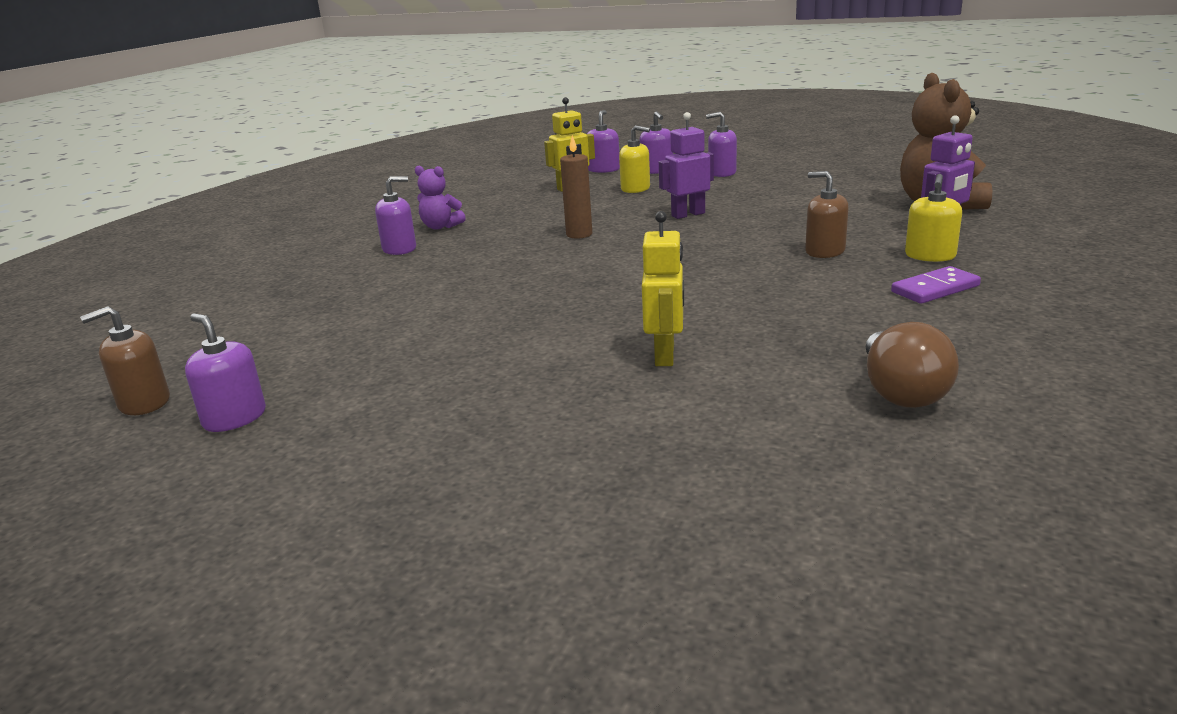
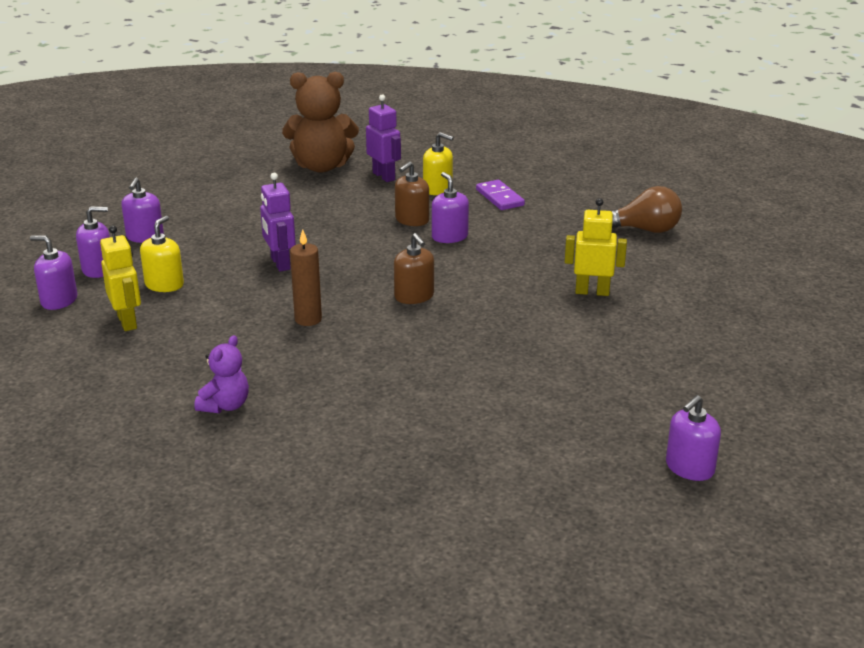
camera: 90 degrees left, 5 degrees up
(144, 403) = (666, 527): brown soap dispenser -> brown soap dispenser (414, 296)
(399, 249) = (295, 428): purple soap dispenser -> purple soap dispenser (449, 237)

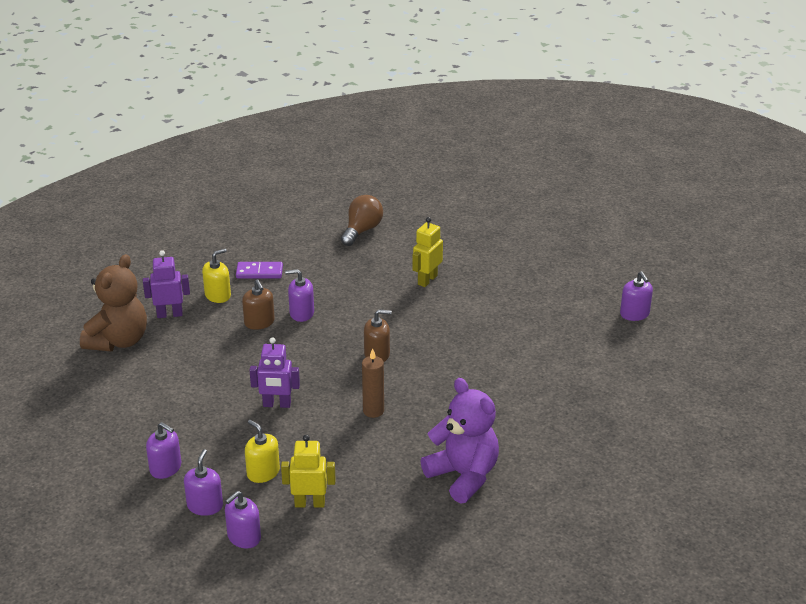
camera: 65 degrees left, 5 degrees up
(225, 406) = (463, 476): purple teddy bear -> purple teddy bear, size x1.88

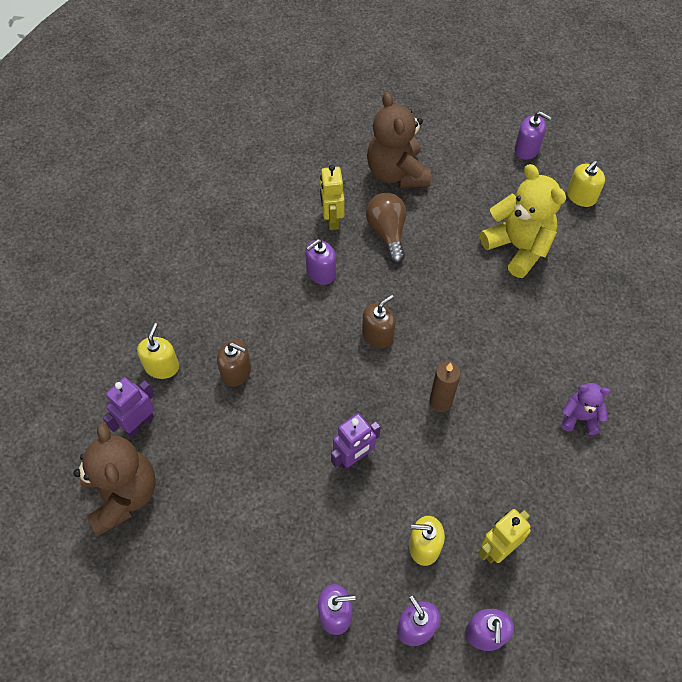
camera: 40 degrees left, 25 degrees up
(259, 272) = (172, 310): purple domino -> none
(301, 313) = (263, 333): purple soap dispenser -> purple soap dispenser (321, 272)
(362, 230) = (215, 197): brown light bulb -> brown light bulb (387, 233)
(463, 476) = (579, 418): purple teddy bear -> purple teddy bear, size x0.53
(509, 279) = (397, 173): none -> brown teddy bear
(548, 363) = (518, 247): none -> yellow teddy bear
(642, 361) = (581, 196): none -> yellow soap dispenser

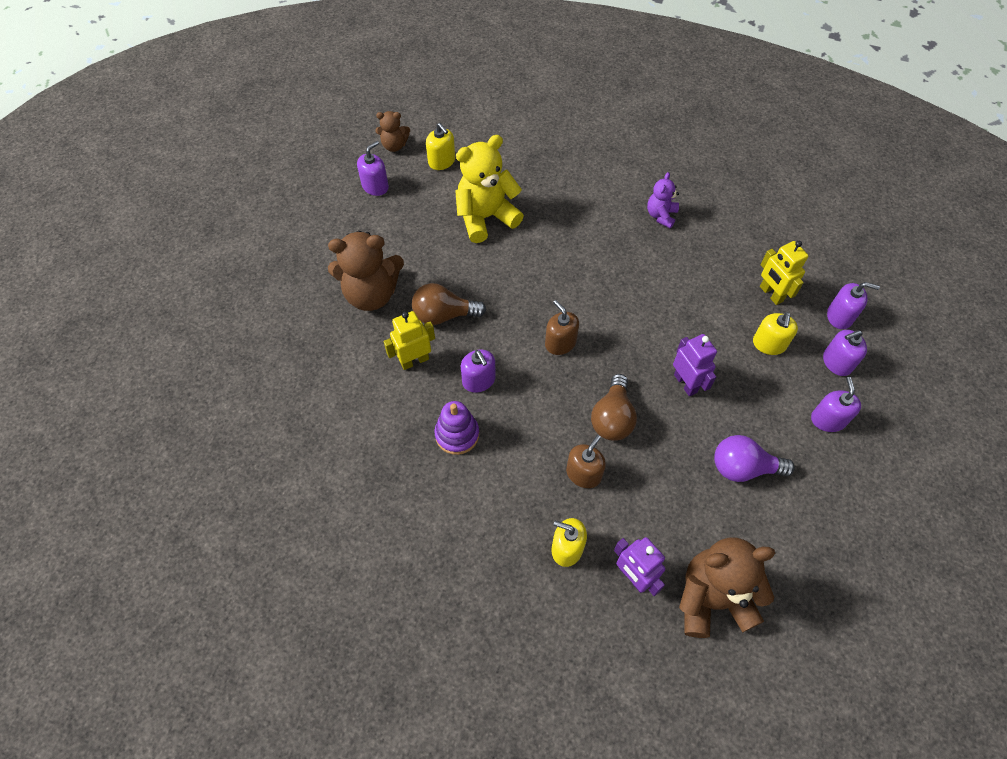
camera: 80 degrees left, 0 degrees up
(261, 265) = (457, 434): none -> purple stacking toy
(262, 520) = (743, 467): none -> purple light bulb
(300, 391) = (612, 418): none -> brown light bulb
(332, 219) = (414, 360): yellow robot -> yellow robot turned 150 degrees clockwise
(440, 402) = (636, 307): brown candle -> none
(587, 153) = (394, 145): none -> brown teddy bear

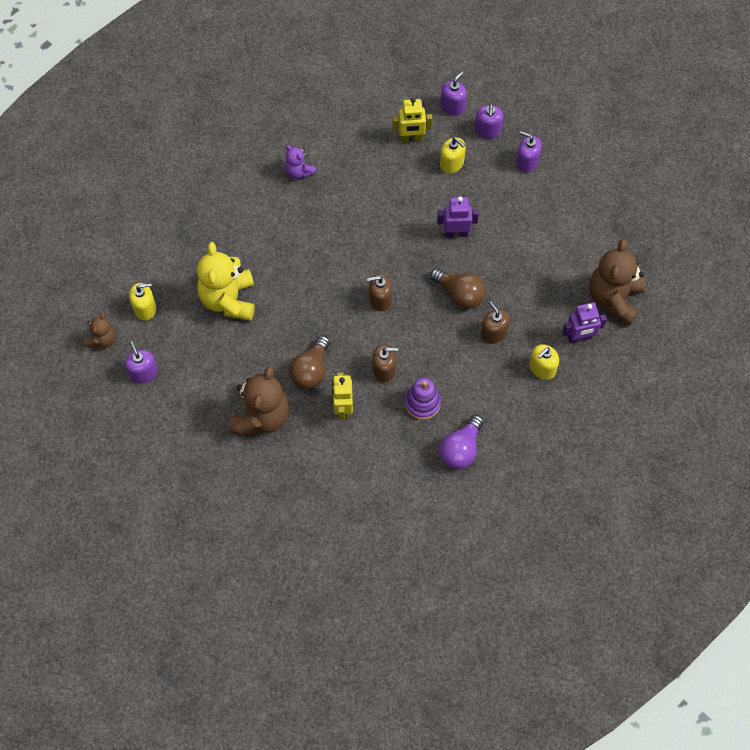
camera: 65 degrees left, 5 degrees up
(479, 380) = (384, 369): purple soap dispenser -> brown soap dispenser
(743, 467) = (536, 232): purple light bulb -> purple light bulb (461, 449)

